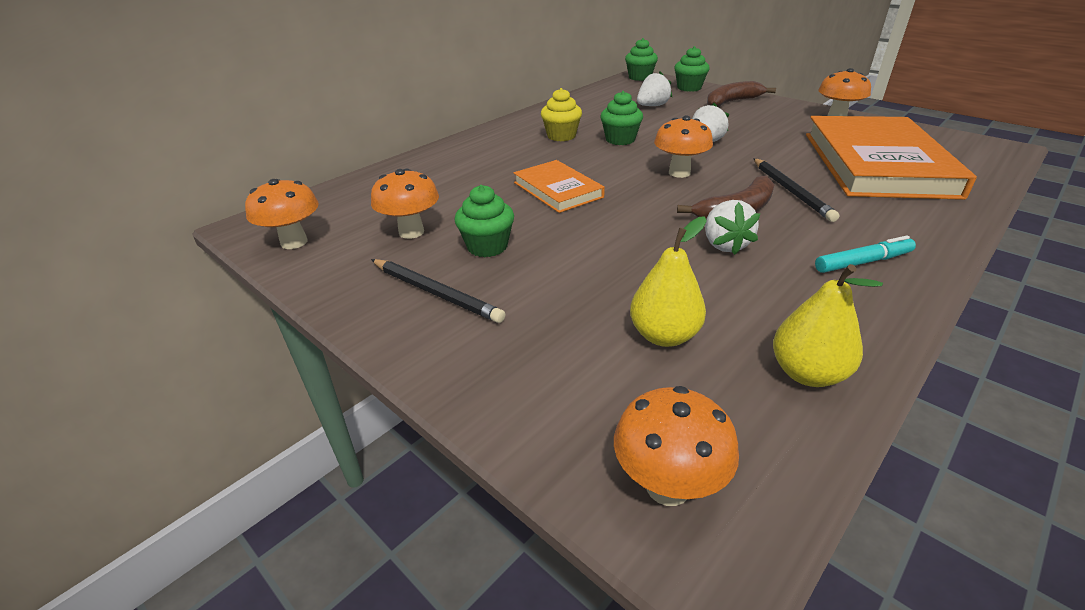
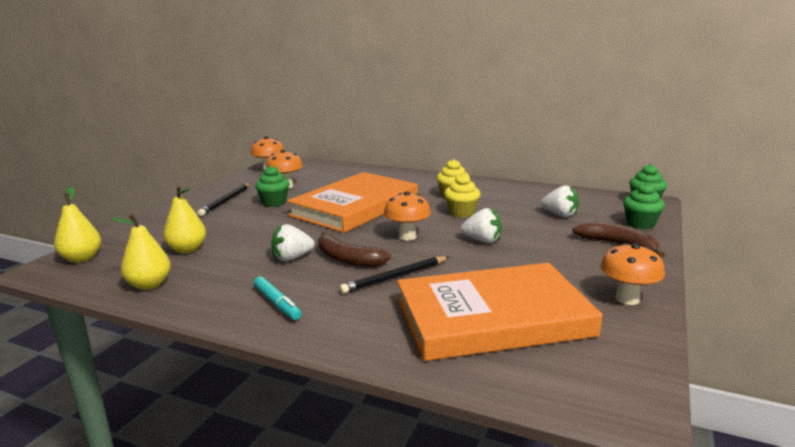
camera: 70 degrees right, 15 degrees down
(557, 190) = (355, 207): orange book -> orange book, size x1.96
(620, 140) = (461, 213): green cupcake -> yellow cupcake
(667, 486) = (82, 258): orange mushroom -> yellow pear

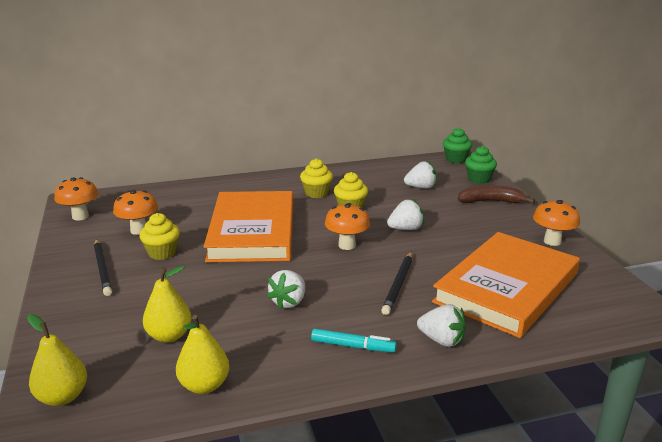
camera: 40 degrees left, 5 degrees up
(274, 202) = (162, 253): green cupcake -> yellow cupcake
(347, 259) = (336, 284): brown banana -> none
(350, 330) = (441, 340): none -> white strawberry

